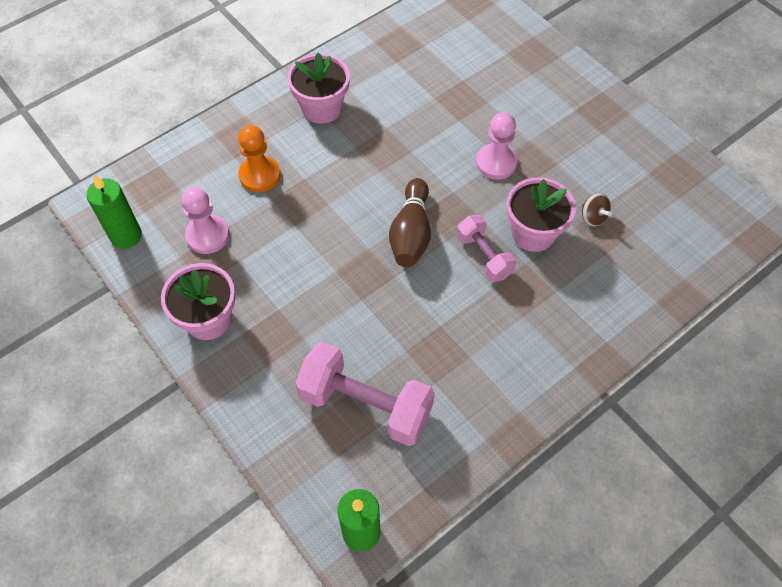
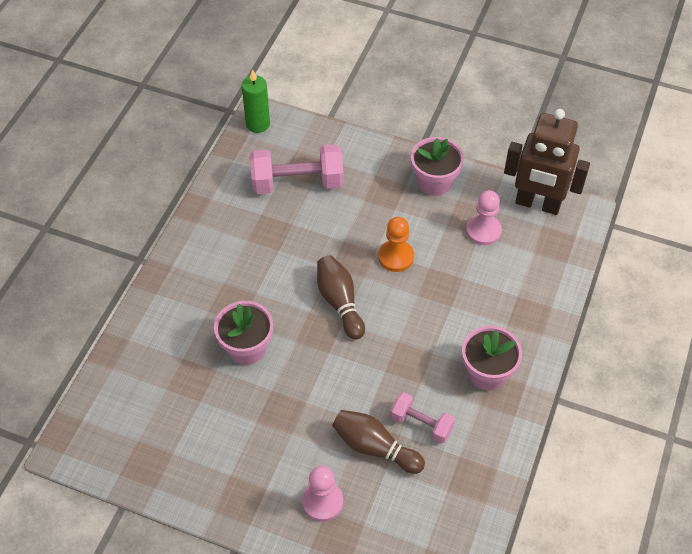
camera: 150 degrees right, 5 degrees down
(126, 236) = (537, 204): green candle -> brown robot
(259, 175) = (486, 291): orange pawn -> orange pawn (396, 257)
(463, 98) = (374, 447): none -> brown bowling pin
(484, 256) = (275, 312): pink dumbbell -> pink dumbbell (421, 424)
(496, 163) = (308, 395): pink pawn -> pink pawn (322, 502)
(593, 217) = (205, 385): brown spinning top -> none

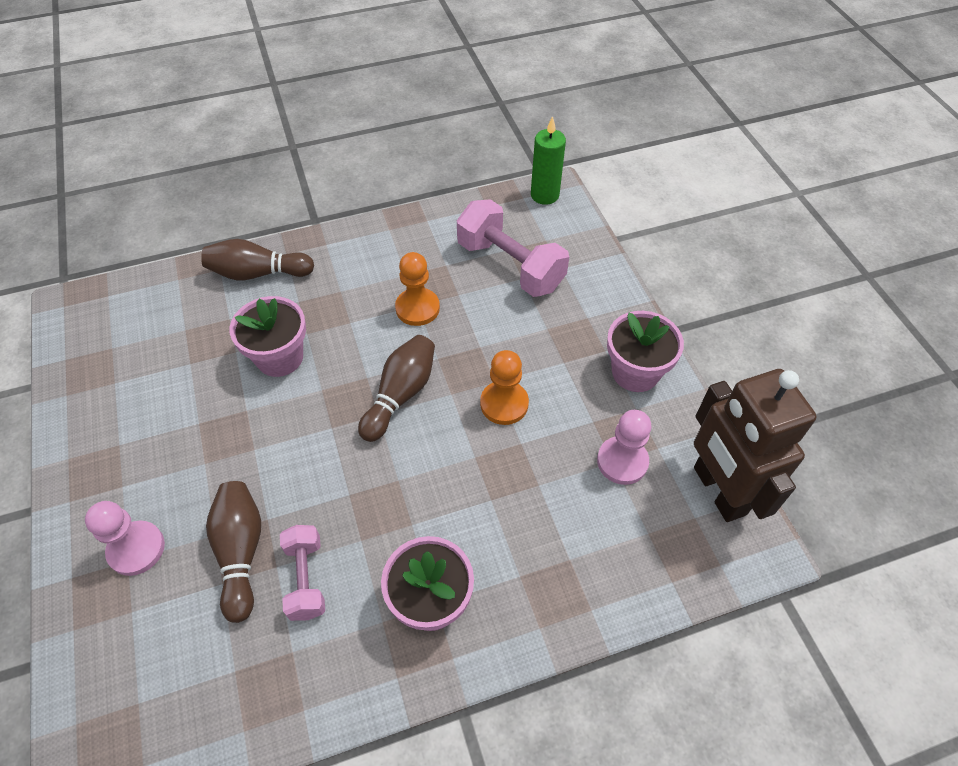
camera: 50 degrees right, 0 degrees up
(158, 319) = (258, 273): none -> brown bowling pin
(282, 251) = (417, 308): none -> orange pawn

